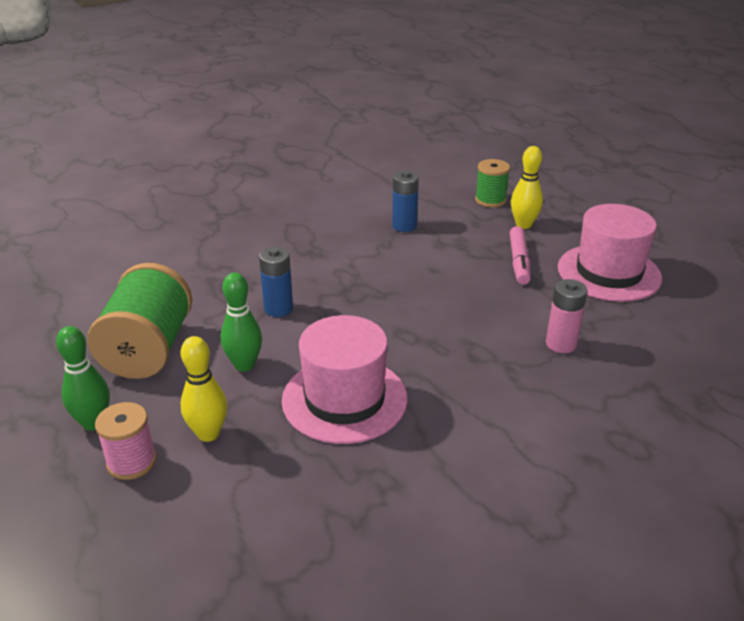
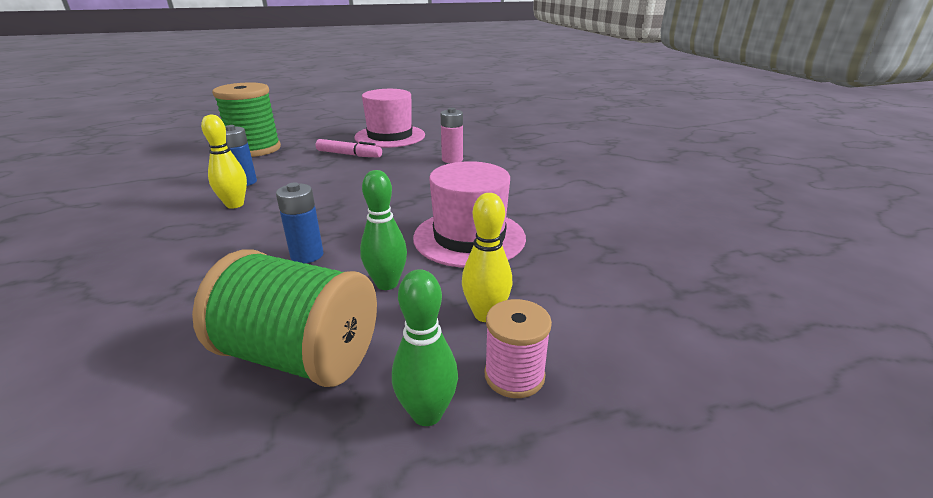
camera: 75 degrees left, 5 degrees down
(490, 200) = (255, 149): green spool -> green spool, size x1.83
(523, 225) = (305, 146): yellow bowling pin -> yellow bowling pin (235, 205)

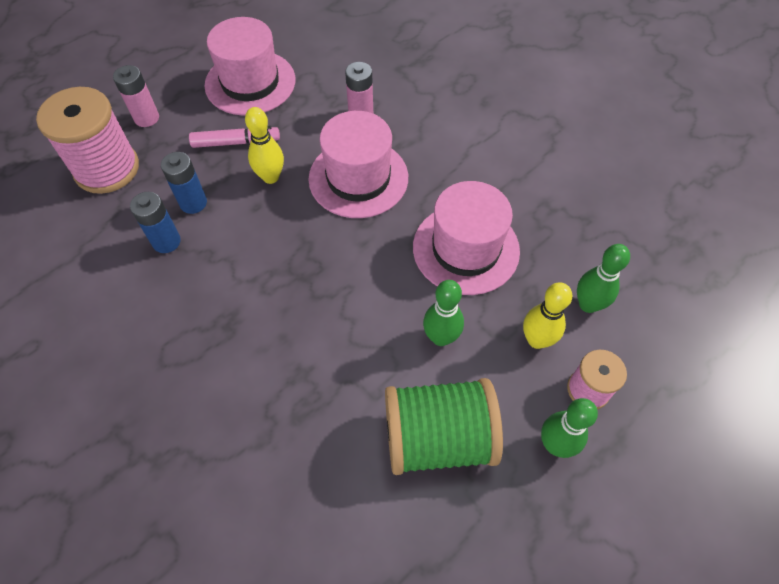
camera: 25 degrees left, 30 degrees up
(235, 205) = (199, 285): yellow bowling pin -> yellow bowling pin (270, 177)
(255, 149) = (107, 169): green spool -> pink spool
(307, 137) = (146, 118): none -> pink battery
(307, 255) = (345, 330): blue battery -> blue battery (193, 203)
(417, 184) = (358, 178): none -> pink hat
(569, 305) = (588, 304): none -> green bowling pin

